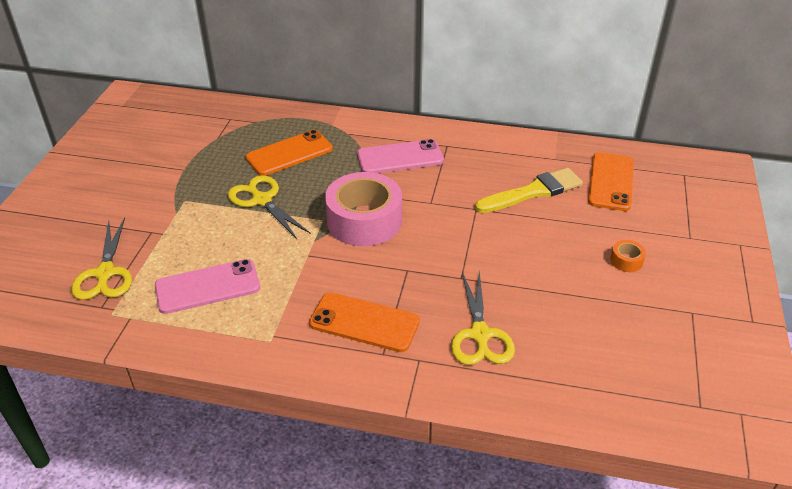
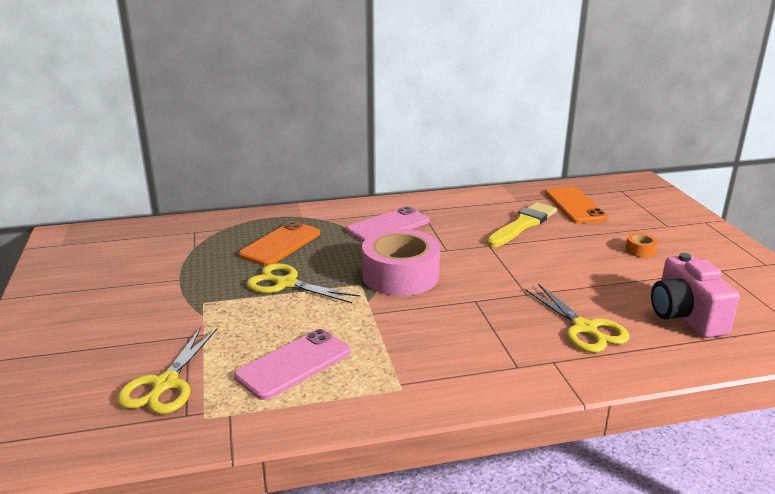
camera: 25 degrees left, 15 degrees down
(105, 273) = (165, 384): yellow scissors -> yellow scissors turned 45 degrees clockwise
(364, 322) = (477, 348): orange phone -> none
(593, 355) = (685, 316): none -> pink camera

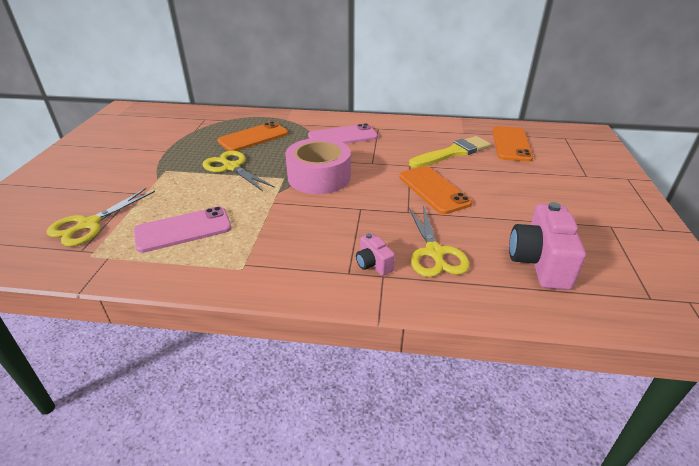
camera: 20 degrees right, 10 degrees up
(534, 267) = (433, 190): none -> orange phone
(534, 352) = (373, 264): none -> pink camera
(640, 250) = (542, 193): orange tape -> none

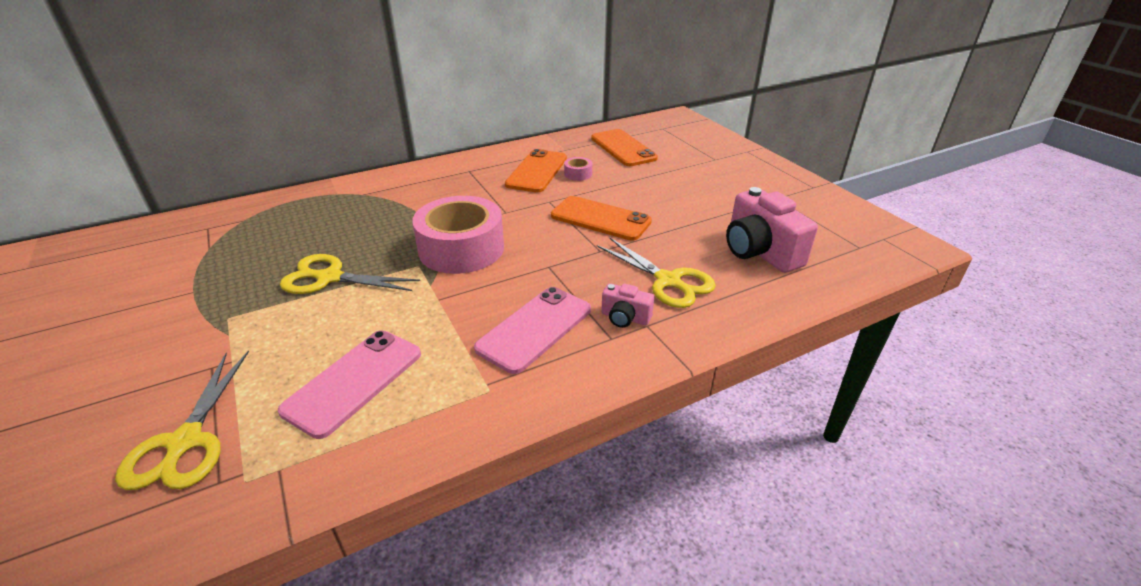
camera: 35 degrees left, 0 degrees up
(253, 137) = (316, 230): orange phone -> orange phone (537, 171)
(342, 136) = (437, 193): pink phone -> pink phone (535, 329)
(452, 153) = (578, 174): yellow brush -> pink tape

